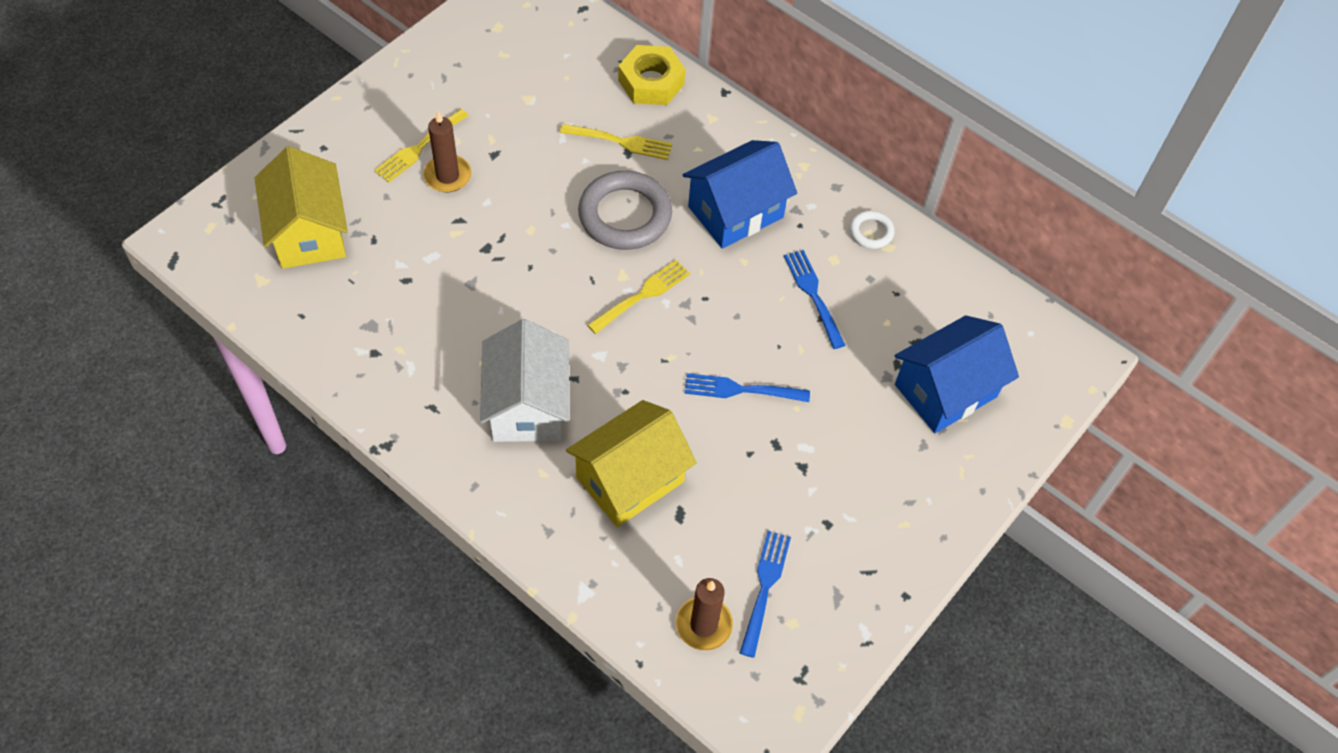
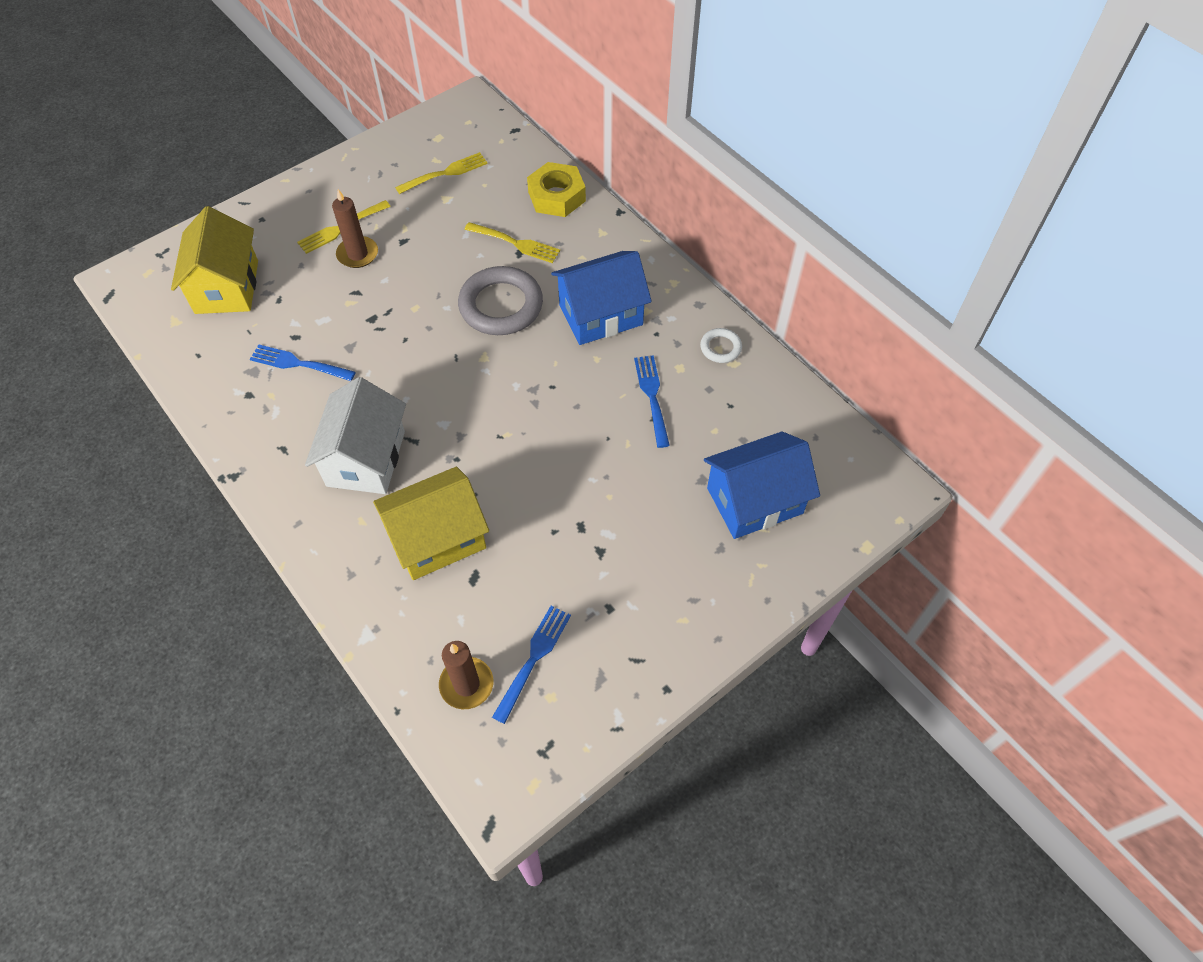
camera: 15 degrees right, 0 degrees up
(641, 296) = (495, 377): yellow fork -> yellow fork (445, 173)
(742, 389) = (563, 472): blue fork -> blue fork (299, 363)

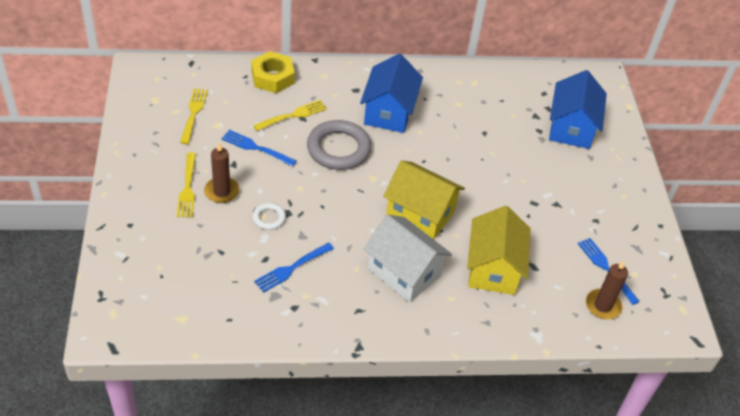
camera: 60 degrees left, 10 degrees down
(226, 287) = (178, 274): yellow house -> yellow house (420, 214)
(652, 397) = (469, 125): blue fork -> blue fork (256, 148)
(720, 348) = (459, 81): white ring -> white ring (269, 218)

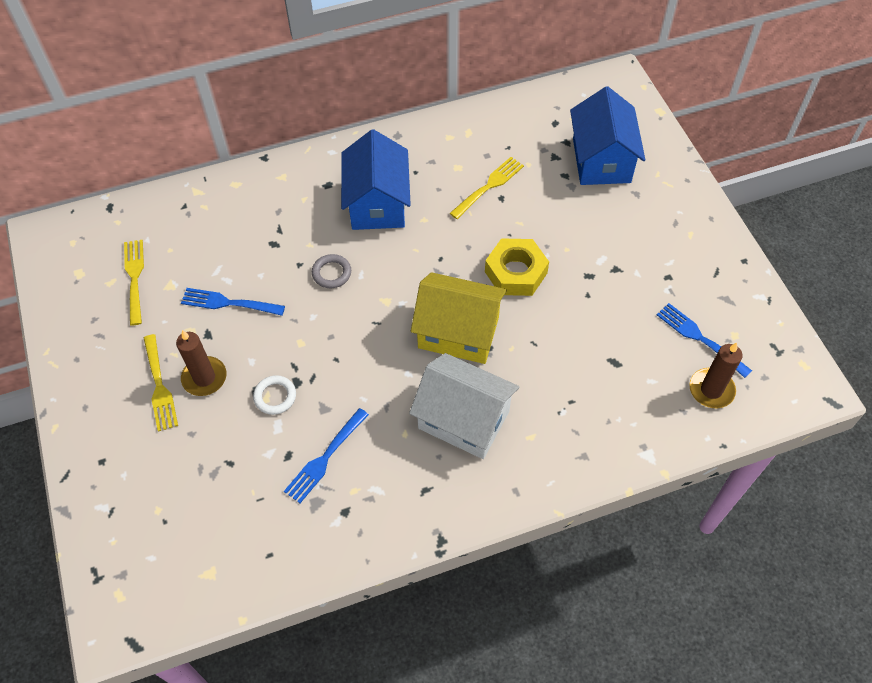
camera: 10 degrees left, 10 degrees up
(272, 77) = (219, 197): yellow nut -> yellow nut (515, 272)
(292, 116) = (260, 244): yellow fork -> yellow fork (488, 187)
(338, 149) = (331, 273): grey ring -> grey ring, size x0.48
(493, 268) = (568, 380): yellow house -> none

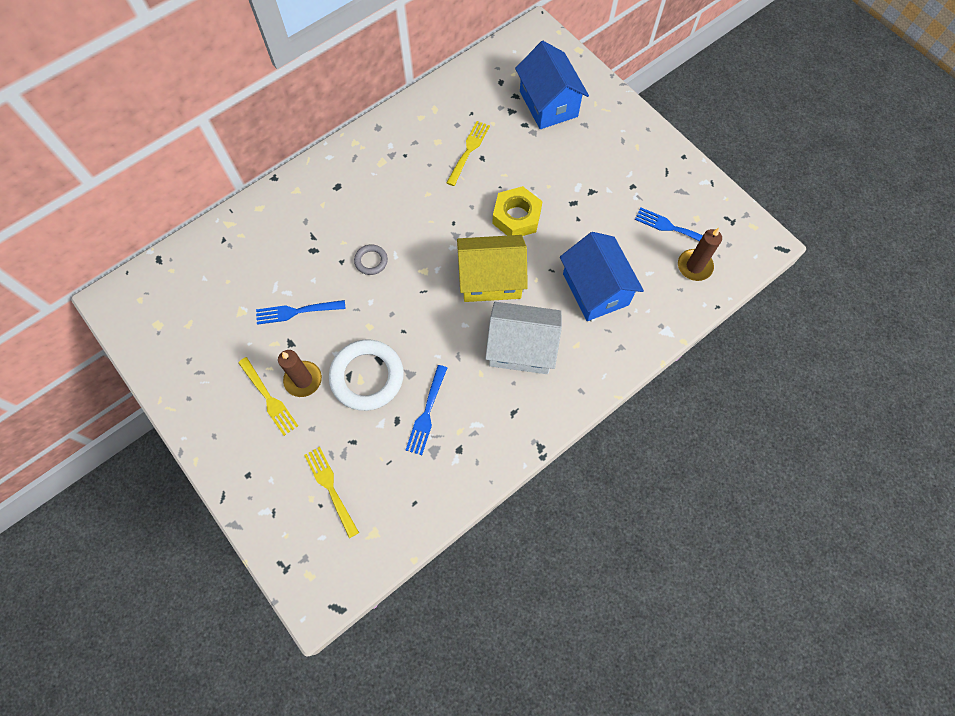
camera: 20 degrees left, 10 degrees up
(135, 278) = (208, 315): yellow fork -> yellow fork (331, 488)
(275, 396) = (367, 377): white ring -> white ring, size x2.08
(377, 203) = (384, 191): blue house -> blue house (595, 289)

